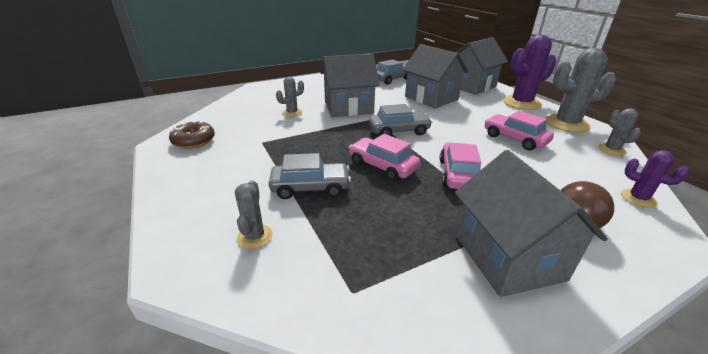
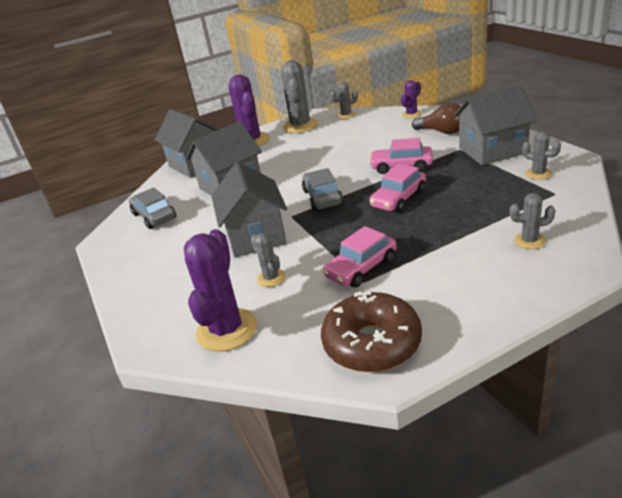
camera: 85 degrees left, 0 degrees up
(194, 141) = (372, 343): brown donut -> brown donut, size x1.60
(251, 102) = (227, 330): none -> purple cactus
(310, 187) = (448, 229): grey car -> none
(419, 290) = (538, 174): none -> grey cactus
(514, 139) = (333, 145): pink car -> pink car (361, 268)

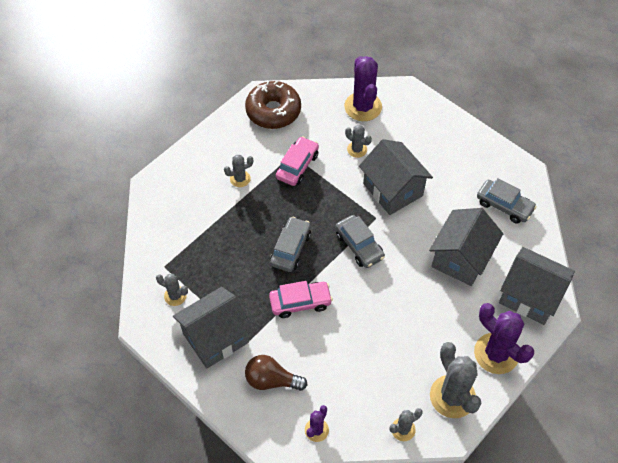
camera: 155 degrees right, 25 degrees up
(398, 199) = (290, 248): pink car -> grey car
(529, 241) = (186, 205): grey cactus -> grey cactus (240, 179)

